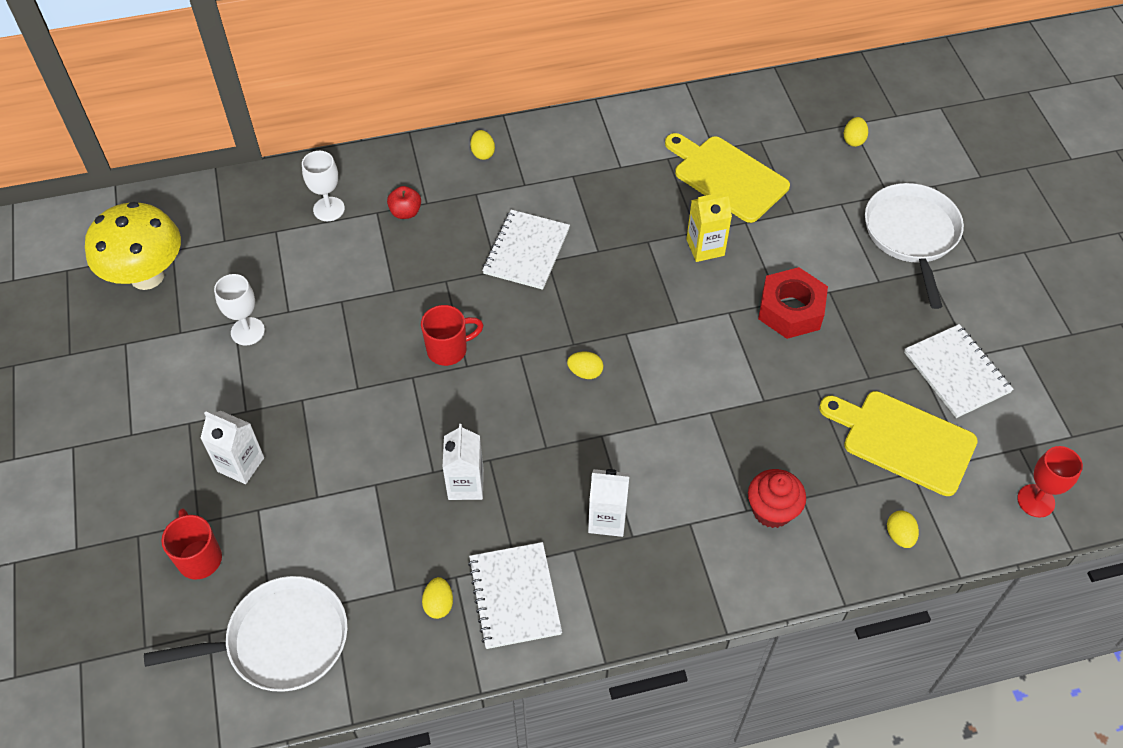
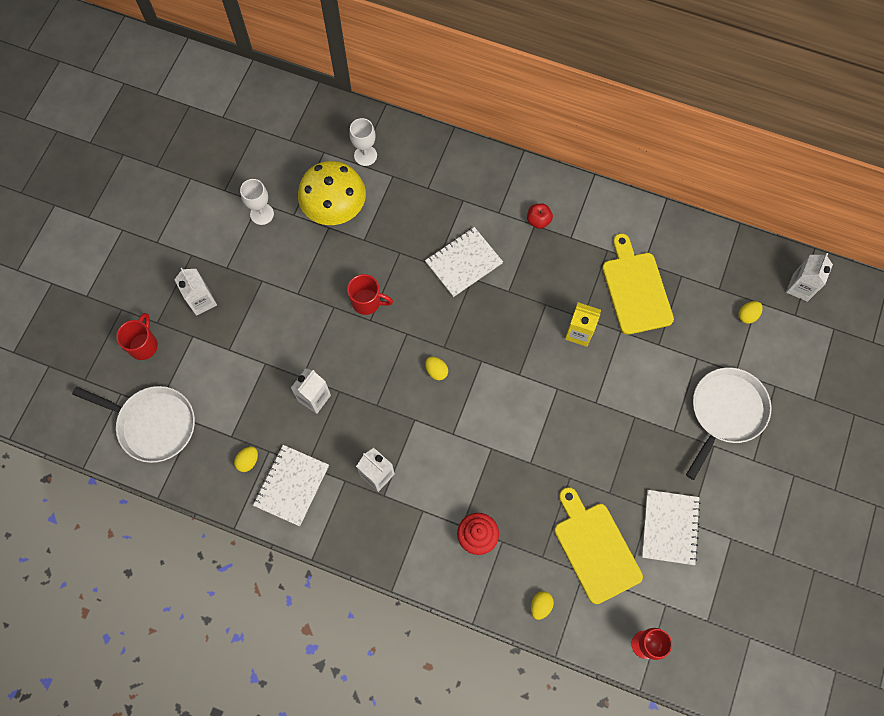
camera: 35 degrees right, 15 degrees up
(147, 276) = (230, 138): yellow mushroom -> yellow mushroom (335, 210)
(405, 212) = (410, 187): red apple -> red apple (538, 220)
(483, 153) = (489, 172): yellow egg -> none
(791, 310) = (598, 413): red nut -> none
(879, 90) = (800, 287): none -> white carton

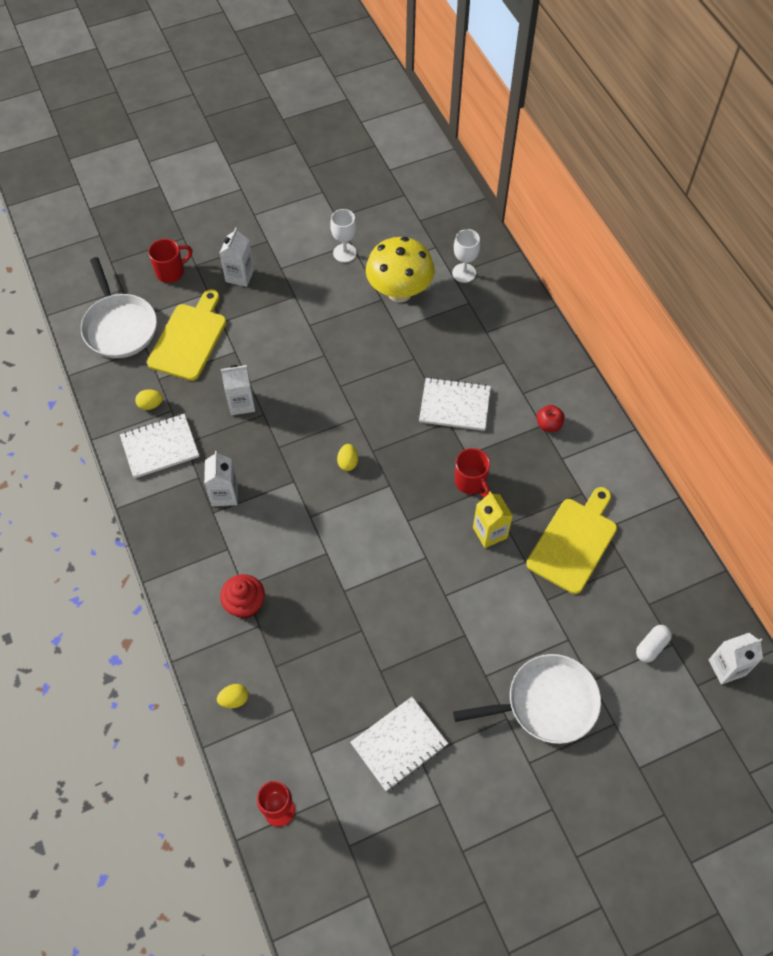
camera: 45 degrees right, 10 degrees down
(367, 302) = (352, 372): red mug -> red mug (471, 482)
(595, 548) = (322, 700): yellow cutting board -> yellow cutting board (189, 339)
(747, 315) = (651, 646): yellow egg -> white capsule

